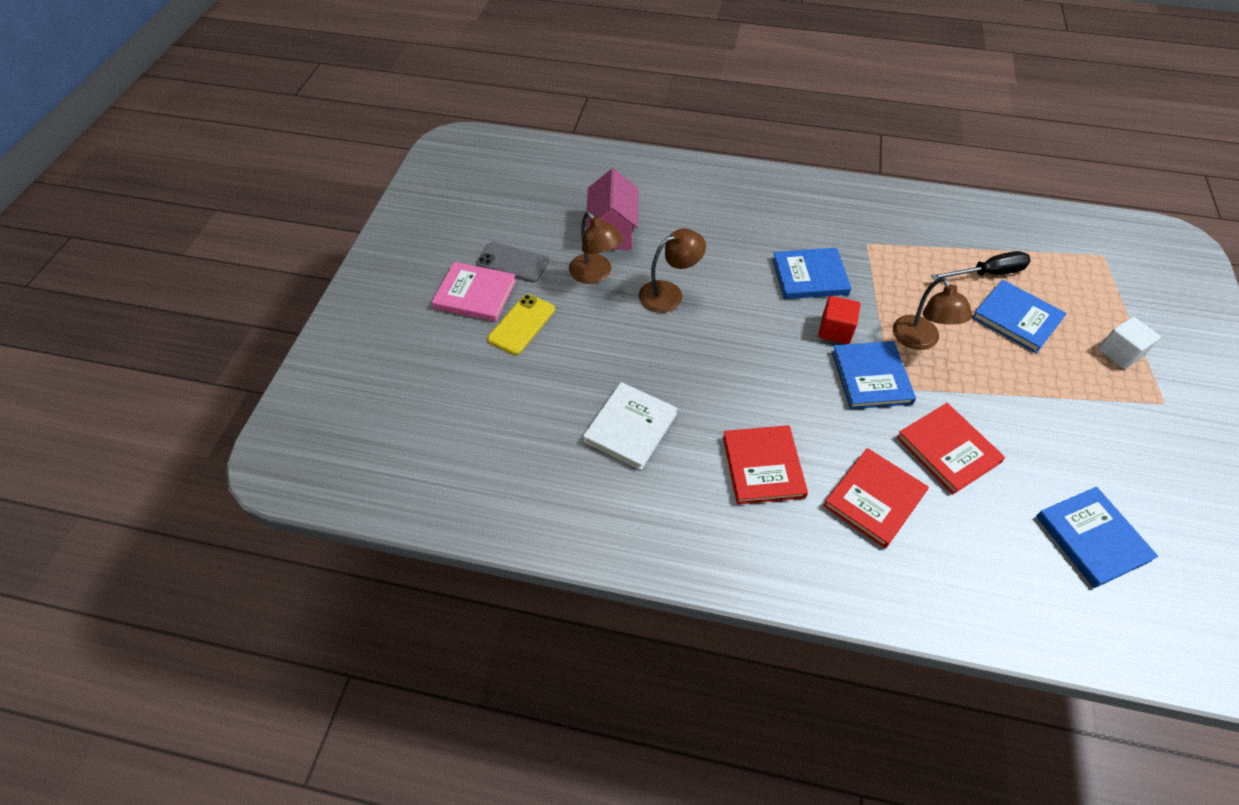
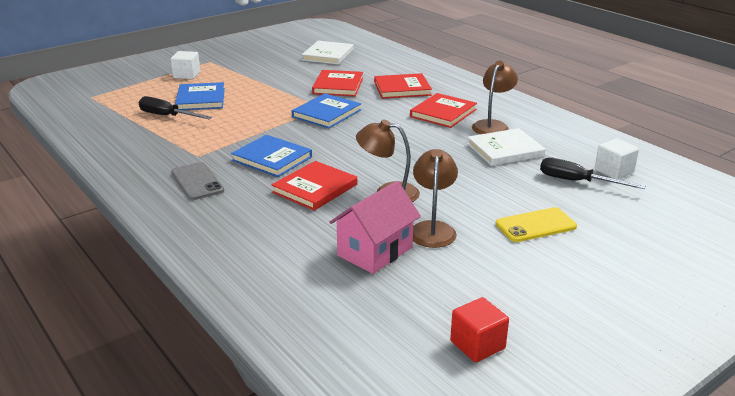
camera: 140 degrees left, 25 degrees down
(475, 294) = (564, 264): pink book -> none
(496, 457) = (614, 171): none -> white cube
(512, 262) = (503, 272): grey phone -> grey phone (197, 181)
(523, 413) = (577, 181): none -> black screwdriver
(728, 264) = (315, 188): none -> red book
(835, 330) = (308, 134): red cube -> red cube (477, 345)
(920, 340) = (270, 113): brown lamp -> brown lamp (492, 125)
(1092, 538) = (328, 55): blue book -> white book

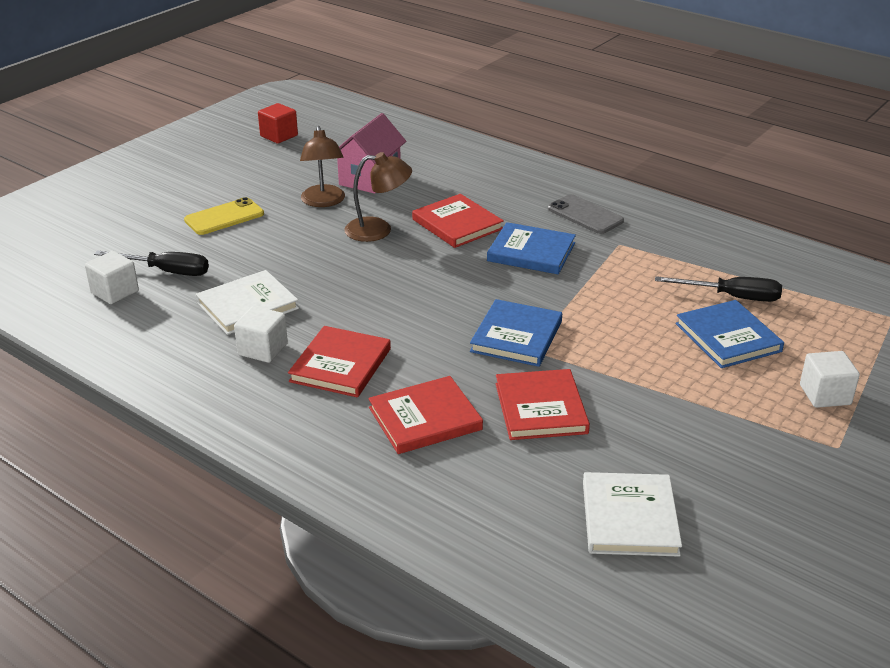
camera: 165 degrees right, 5 degrees up
(315, 188) = (457, 224): red book -> red book turned 60 degrees counterclockwise
(492, 125) = (263, 349): brown lamp -> white cube

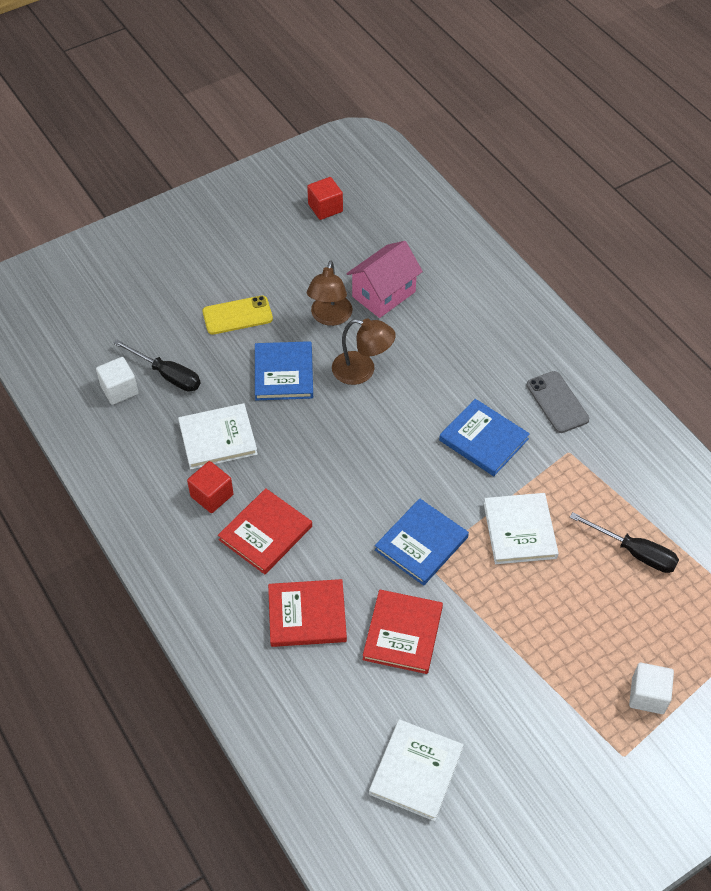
camera: 20 degrees right, 20 degrees up
(263, 349) = (212, 495): white cube -> red cube
(457, 224) = (435, 382): red book -> none
(610, 306) = (519, 530): none -> white book
(728, 337) = (602, 601): blue book -> blue book (283, 373)

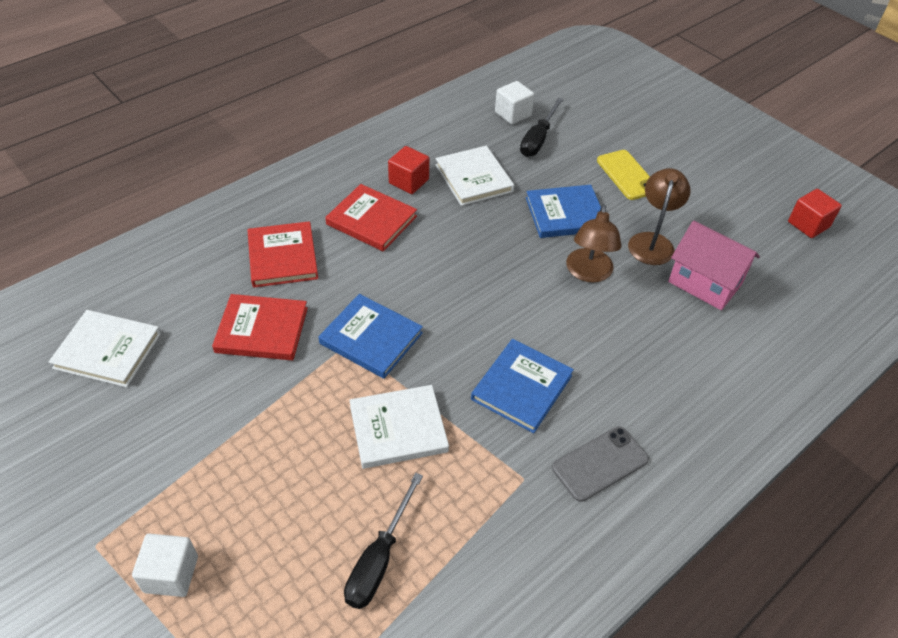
camera: 80 degrees right, 5 degrees down
(330, 317) = (652, 241): brown lamp -> brown lamp turned 105 degrees clockwise

